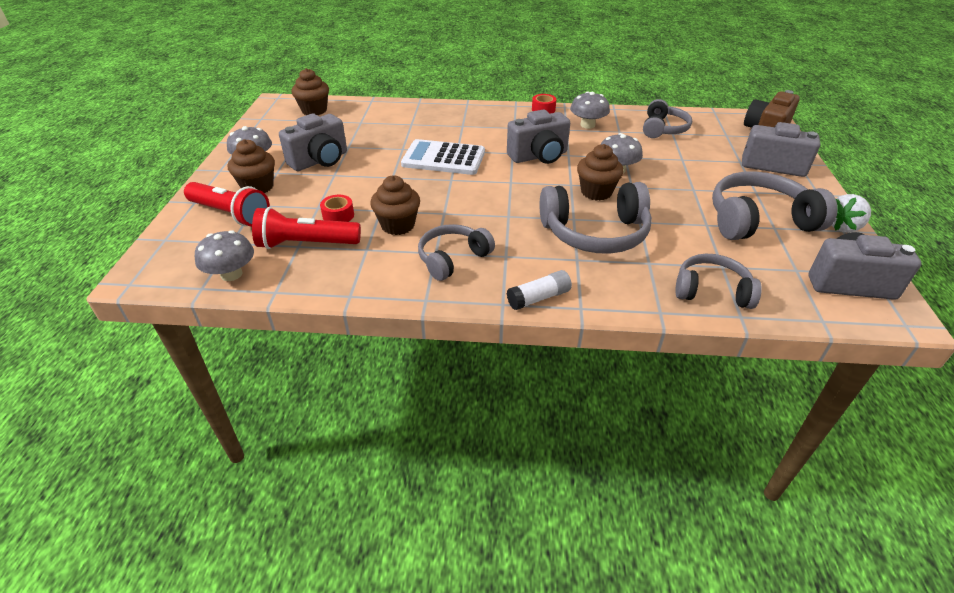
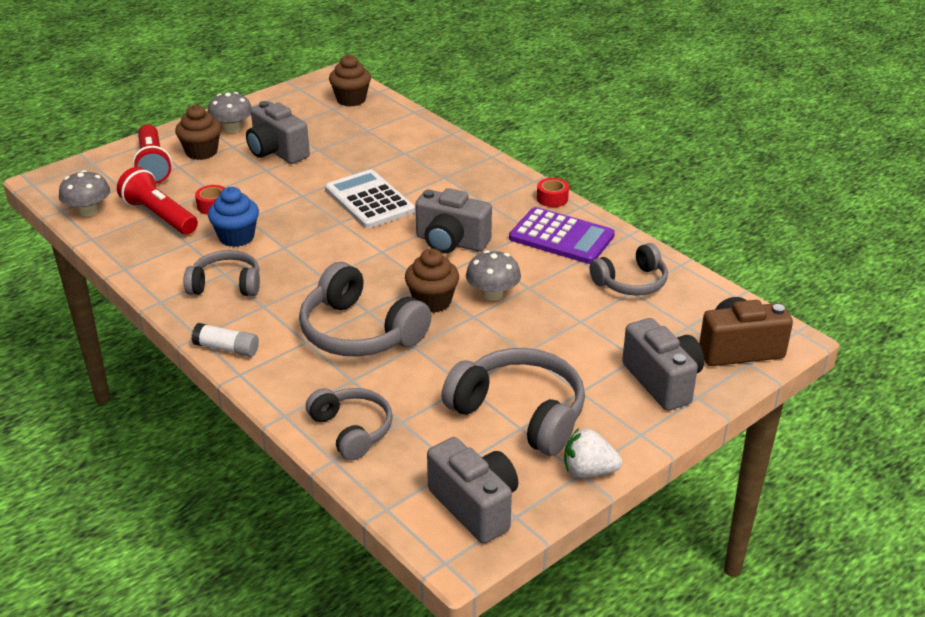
camera: 45 degrees right, 5 degrees down
(320, 161) = (277, 152): grey camera -> grey camera turned 45 degrees clockwise
(398, 225) = (236, 237): brown cupcake -> blue cupcake
(587, 125) = (561, 237): grey mushroom -> purple calculator

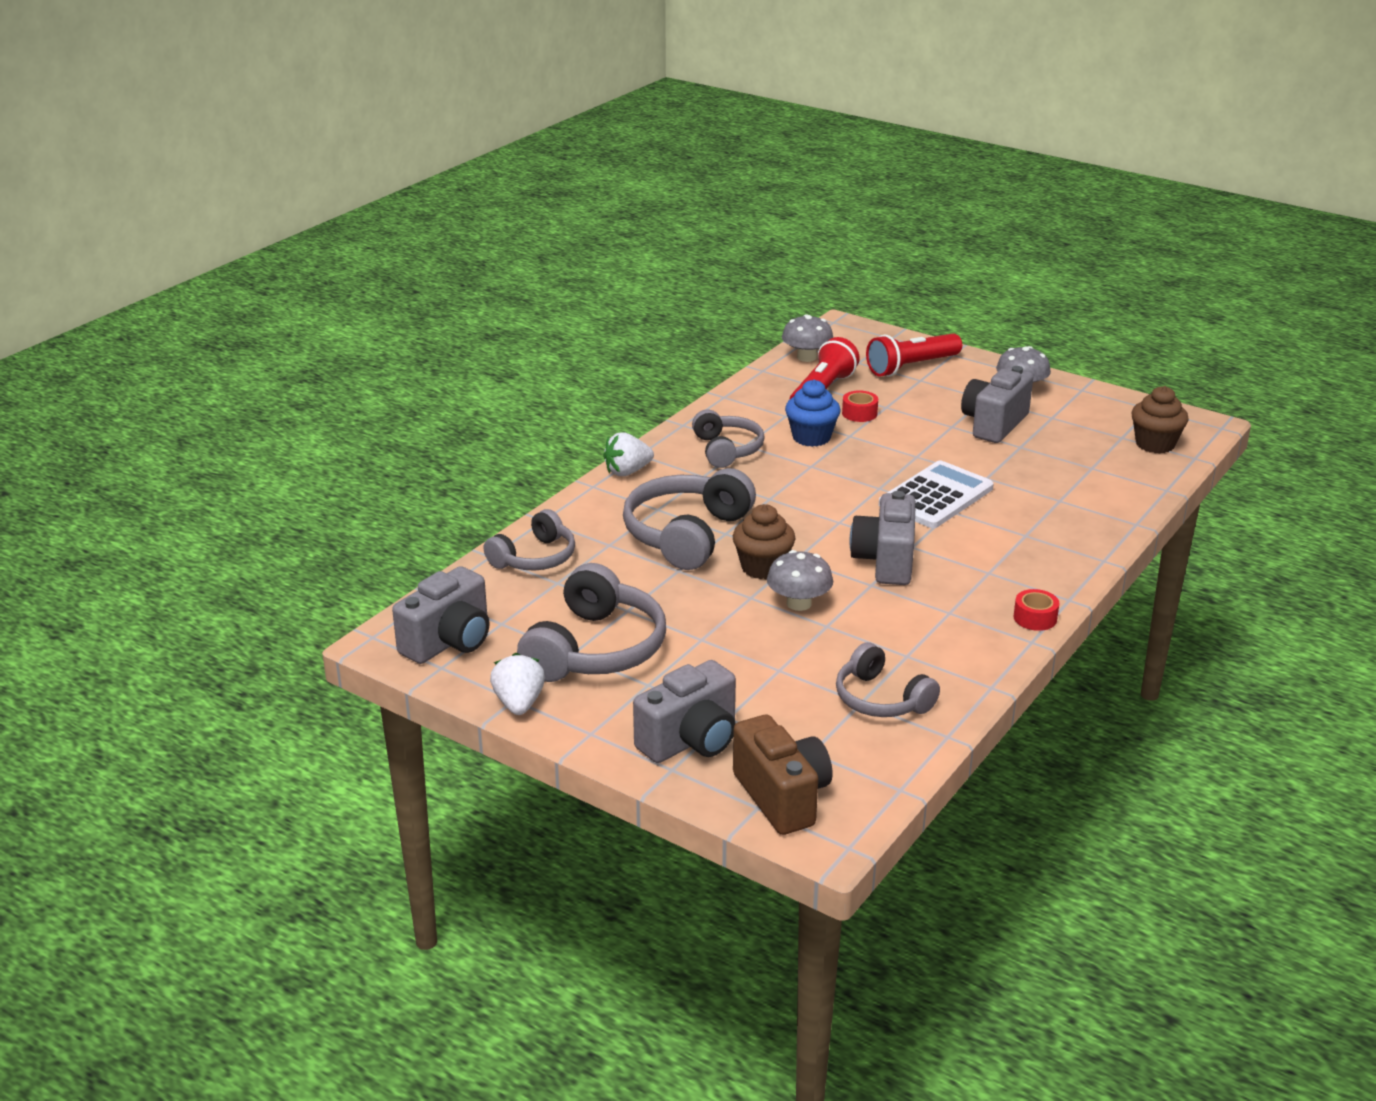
camera: 75 degrees right, 5 degrees down
(201, 152) = (958, 385): brown cupcake -> none
(227, 348) = (627, 472): white glue stick -> white strawberry
(561, 237) = (949, 635): purple calculator -> none

